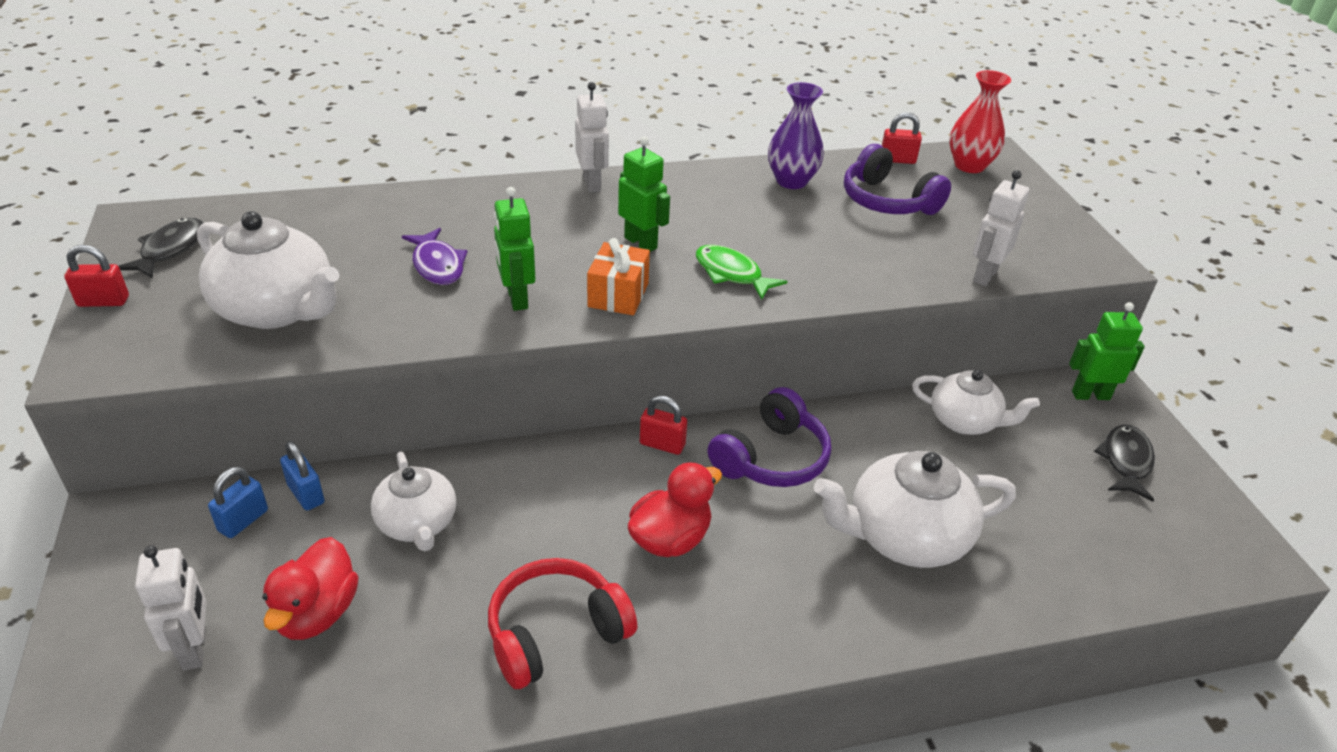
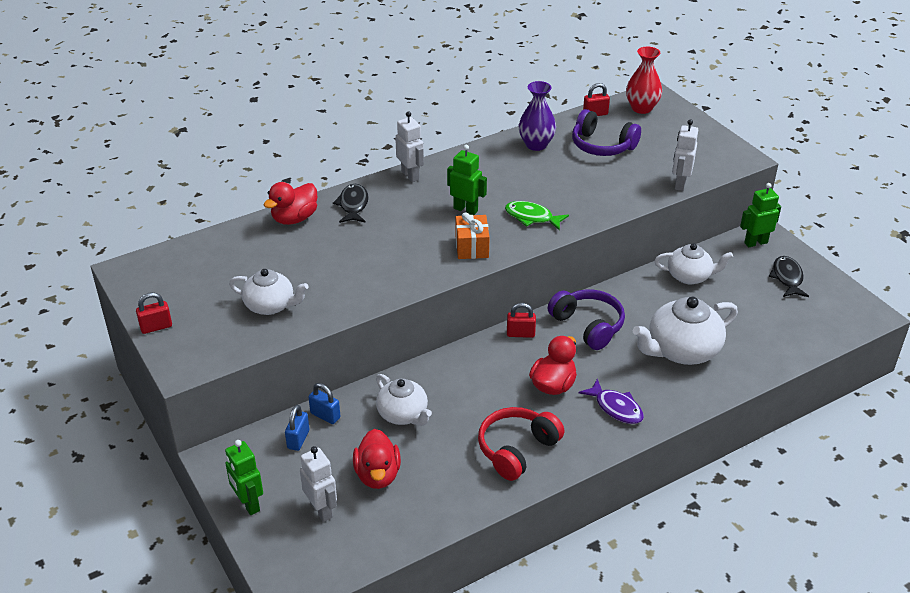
camera: 15 degrees left, 0 degrees up
(170, 249) = (169, 284): black fish -> black fish (353, 205)
(277, 310) = (271, 306): white teapot -> white teapot, size x0.65
(399, 204) = (294, 218): none -> red duck
(437, 265) = (349, 254): purple fish -> purple fish (616, 408)
(517, 299) = (412, 264): green robot -> green robot (248, 504)
(771, 458) = (588, 325): purple headphones -> purple headphones turned 60 degrees counterclockwise

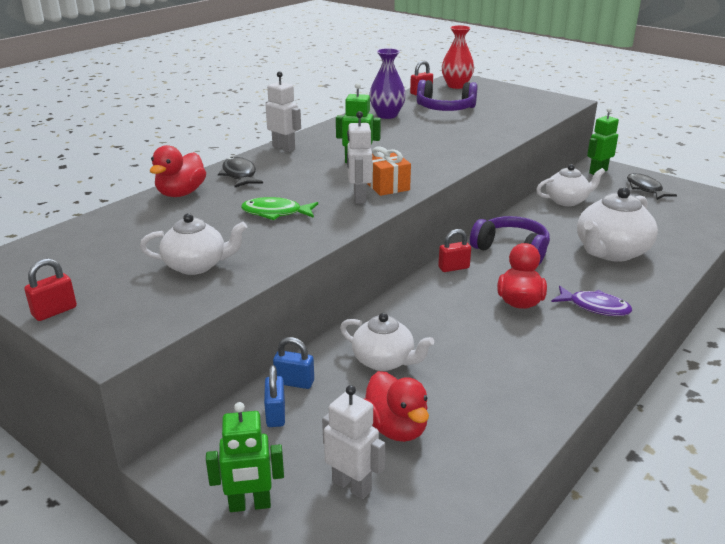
camera: 20 degrees left, 10 degrees down
(248, 504) = (250, 505): green robot -> green robot turned 45 degrees counterclockwise
(517, 449) = (530, 365): red headphones -> none
(532, 217) = (426, 158): green fish -> green fish (275, 213)
(680, 184) = (534, 121): white robot -> white robot (359, 197)

